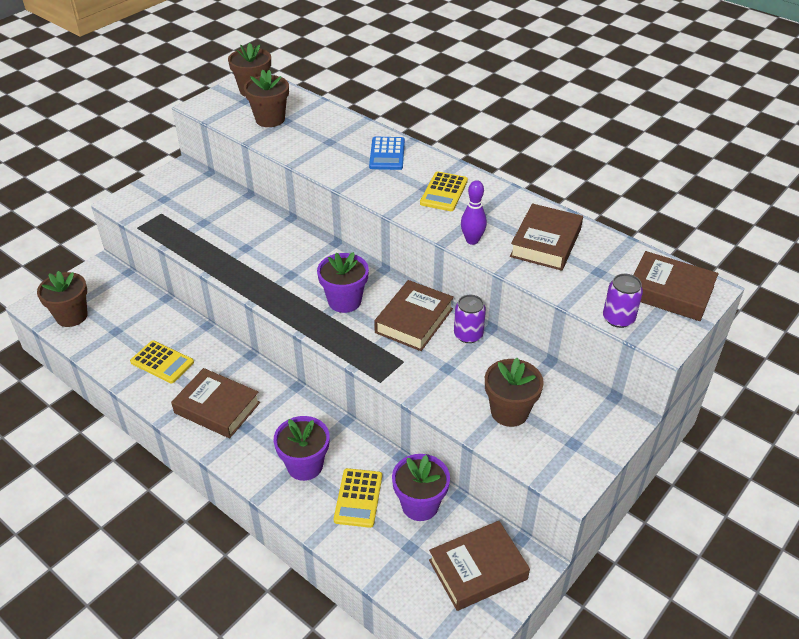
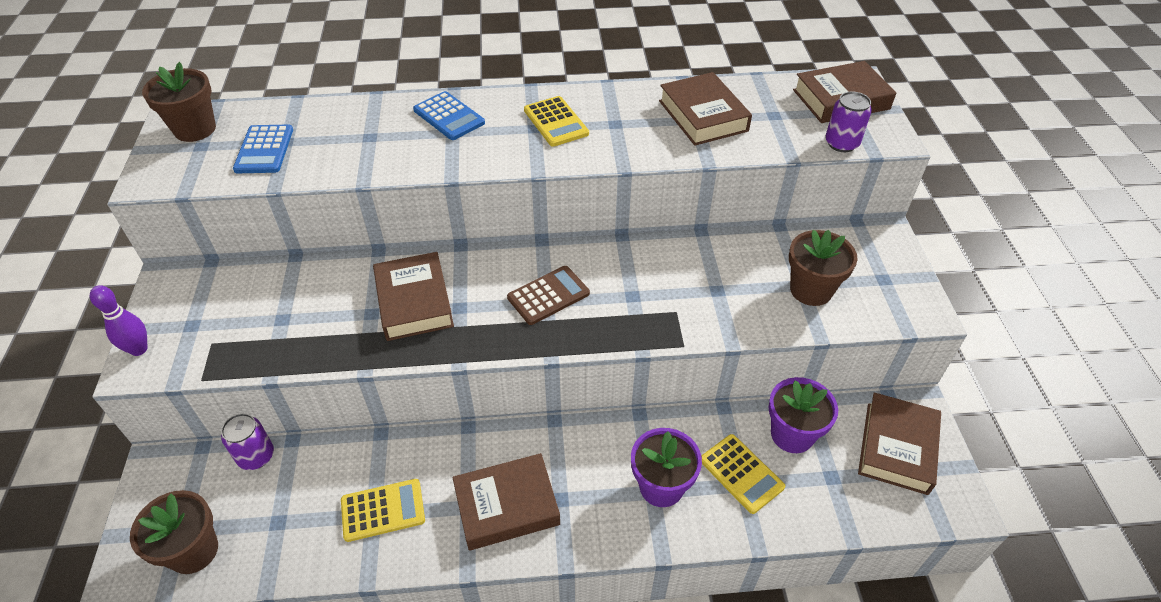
camera: 45 degrees left, 5 degrees up
(270, 119) = (264, 150): brown flower pot -> blue calculator
(344, 301) = (548, 295): purple flower pot -> brown calculator
(414, 320) = (633, 269): brown book -> brown book (414, 302)
(468, 335) = (693, 249): purple can -> purple can (256, 456)
(472, 240) = (644, 150): purple bowling pin -> purple bowling pin (139, 349)

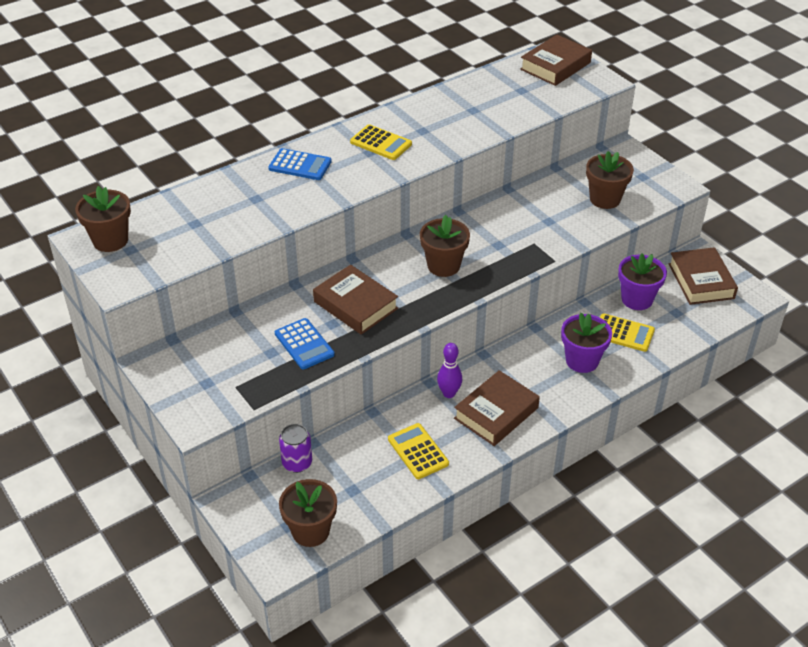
camera: 30 degrees left, 5 degrees down
(139, 349) = (184, 412): purple bowling pin -> purple bowling pin (449, 393)
(264, 150) = (185, 234): blue calculator -> blue calculator (304, 344)
(383, 510) = (418, 451): yellow calculator -> yellow calculator turned 75 degrees counterclockwise
(548, 295) = (443, 266): brown calculator -> brown flower pot
(703, 116) = (476, 106): brown book -> none
(841, 143) = (578, 95): purple can -> none

